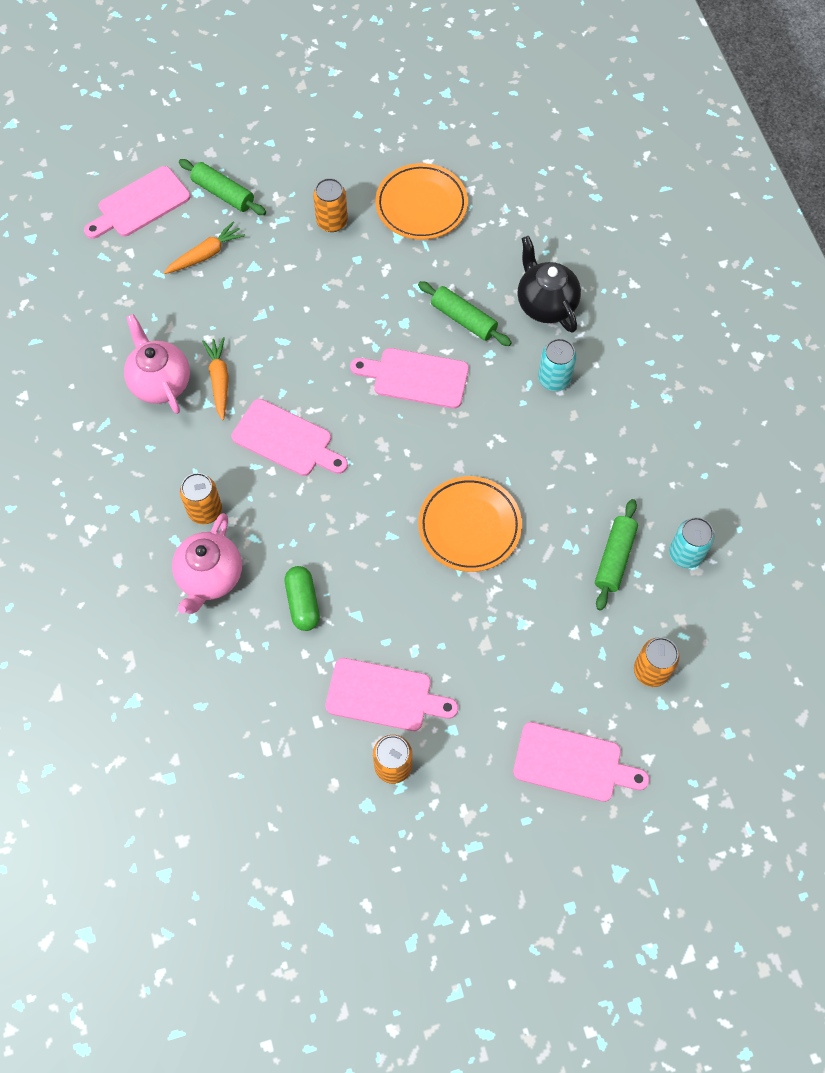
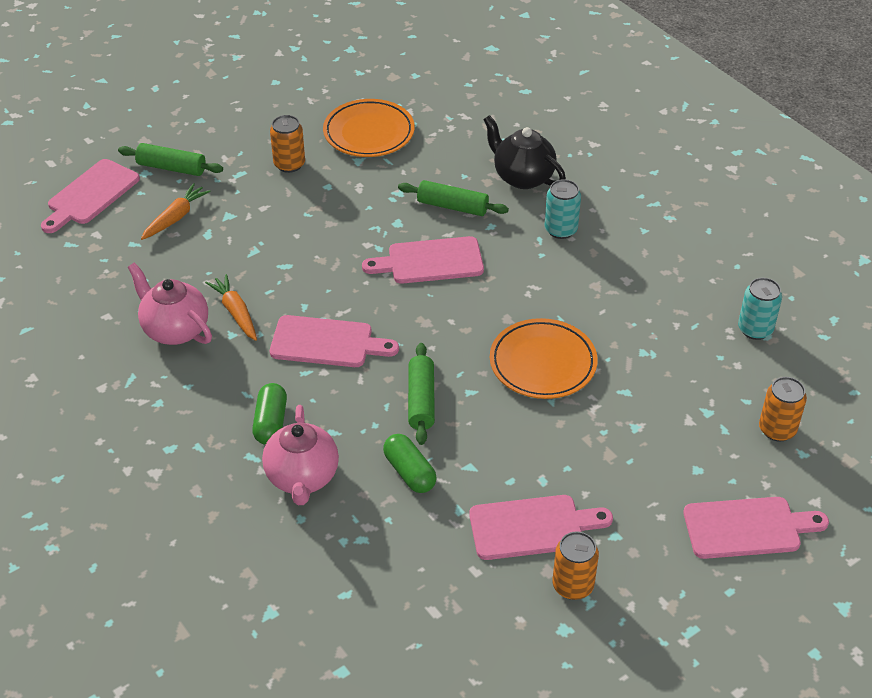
camera: 20 degrees left, 20 degrees down
(205, 510) = (271, 423): orange can -> green capsule
(614, 558) = (692, 350): green rolling pin -> green rolling pin (421, 400)

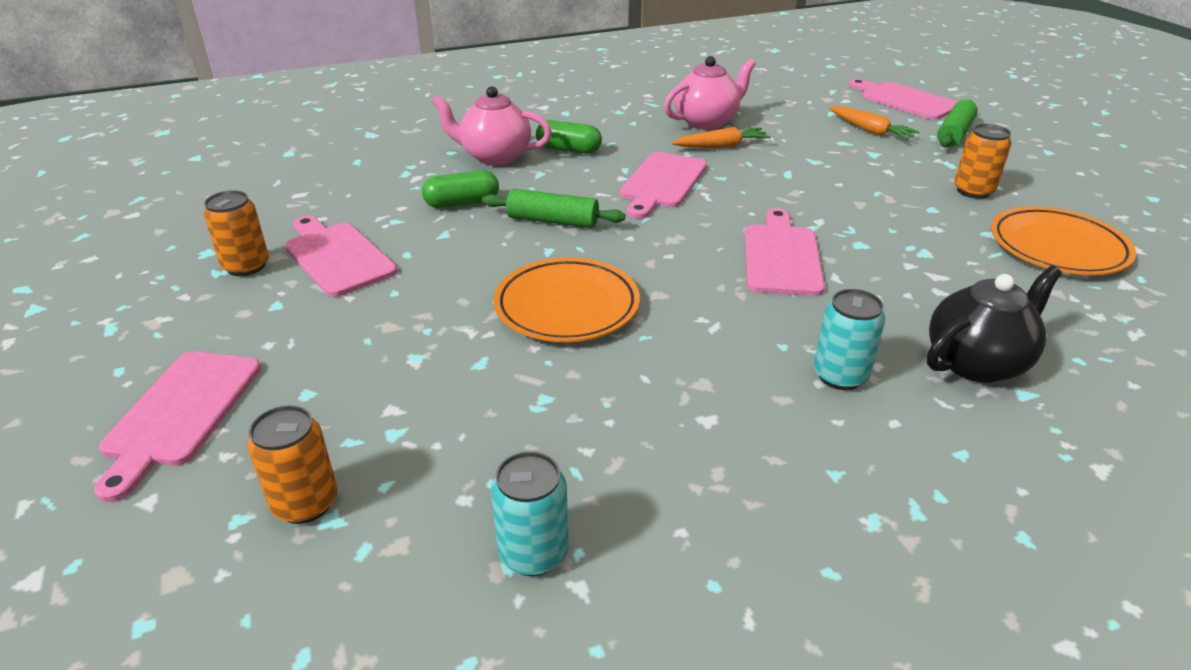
camera: 105 degrees right, 10 degrees down
(452, 206) = (896, 288): green rolling pin -> none
(532, 527) = (337, 256): pink cutting board -> pink cutting board turned 135 degrees clockwise

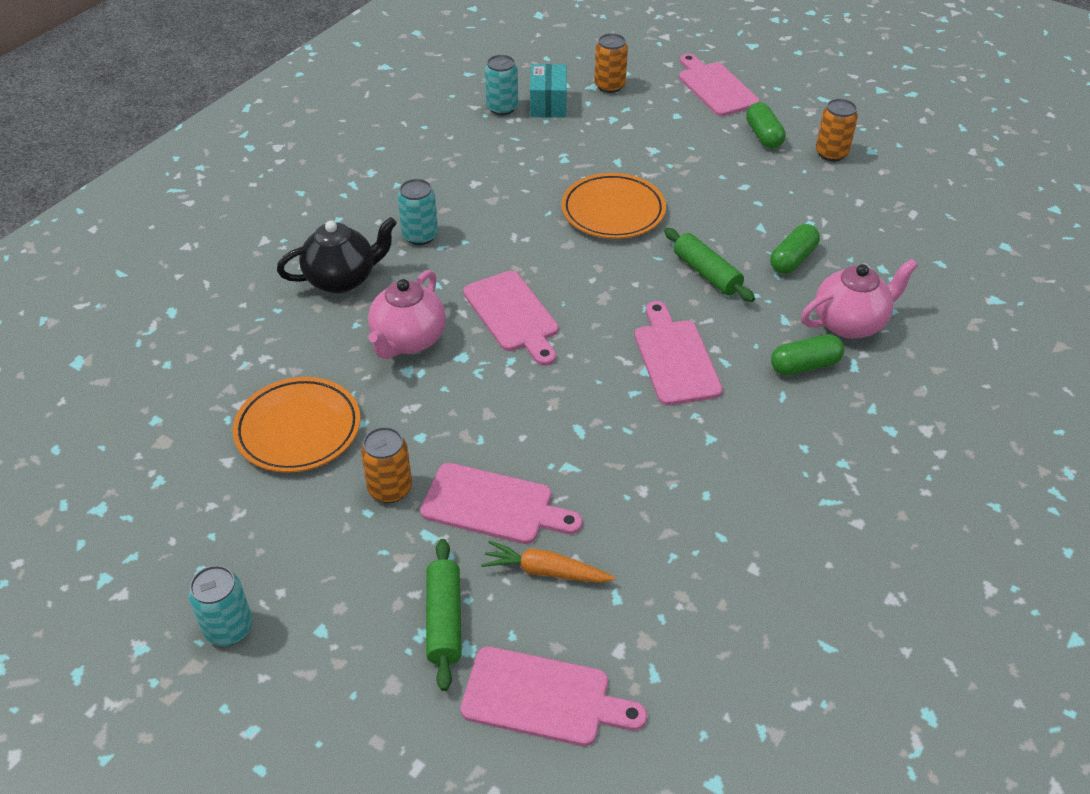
camera: 145 degrees right, 10 degrees up
(266, 315) = (763, 136): none -> green capsule
(337, 256) = (795, 182): pink cutting board -> pink cutting board (494, 505)
(448, 517) = (548, 104): none -> turquoise box
(552, 221) = (707, 273): green rolling pin -> green rolling pin turned 75 degrees clockwise
(706, 122) = (734, 491): pink teapot -> pink teapot (408, 340)
(721, 146) = (676, 446): orange carrot -> none
(977, 363) = (342, 279): black teapot -> black teapot turned 135 degrees counterclockwise
(1124, 169) = (229, 628): none -> turquoise can

